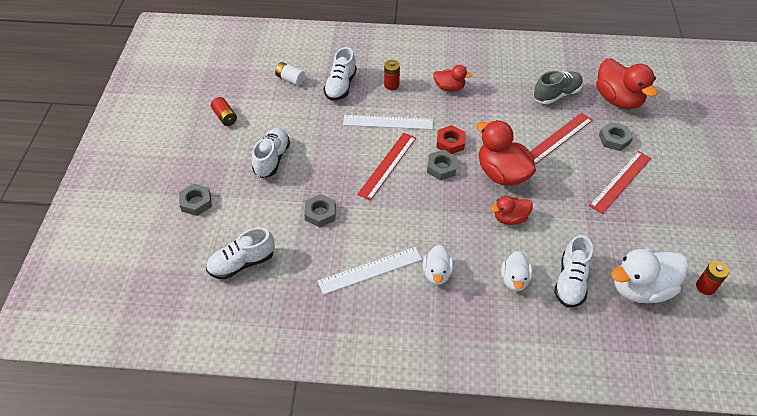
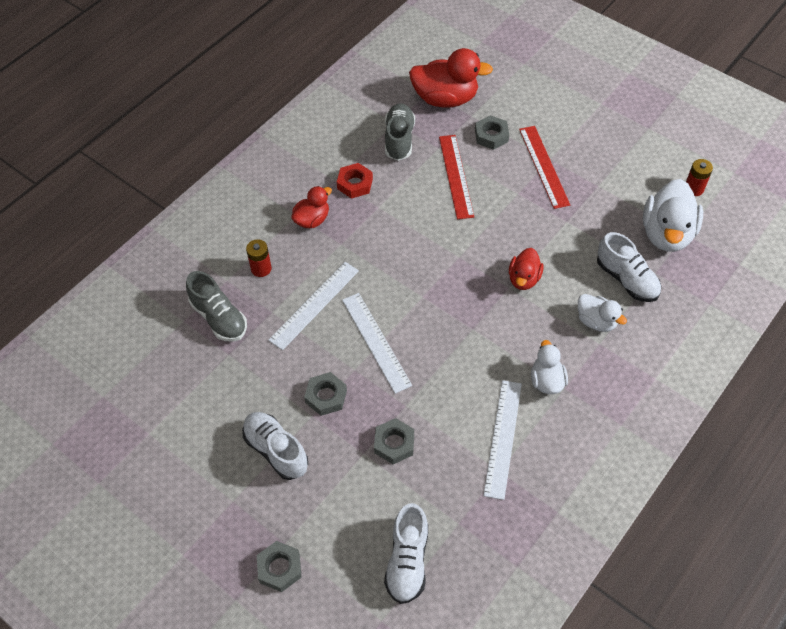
camera: 55 degrees left, 5 degrees up
(225, 117) = (163, 467): red battery -> none
(290, 79) = (161, 363): white battery -> none
(340, 86) = (219, 318): white shoe -> grey shoe
(387, 165) = (376, 342): red ruler -> white ruler
(437, 273) = (546, 381): white duck -> white duck turned 135 degrees counterclockwise
(441, 168) = (417, 295): grey nut -> grey nut (326, 396)
(450, 143) = (390, 267): red nut -> red nut (355, 184)
(502, 173) = (464, 250): red duck -> none

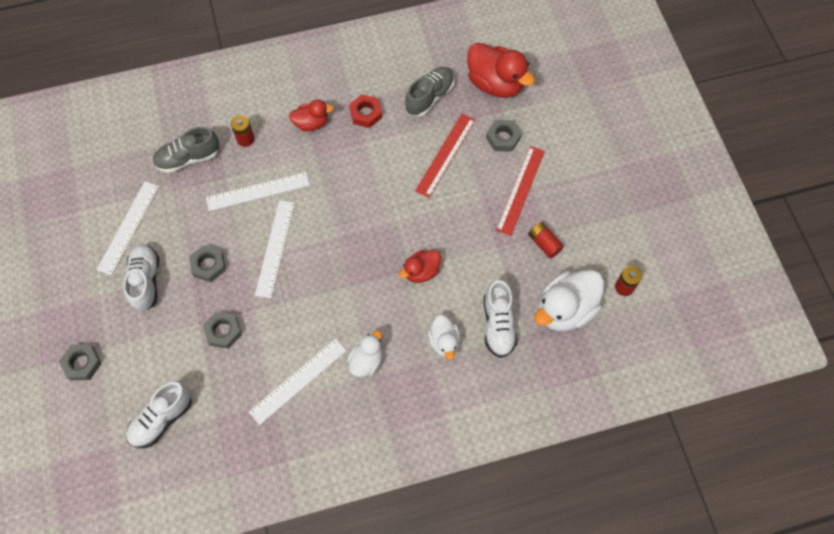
camera: 35 degrees right, 10 degrees up
(213, 414) = (128, 227): none -> white ruler
(219, 318) = (188, 158): grey shoe -> grey shoe turned 75 degrees clockwise
(601, 195) = (544, 243): none -> red battery

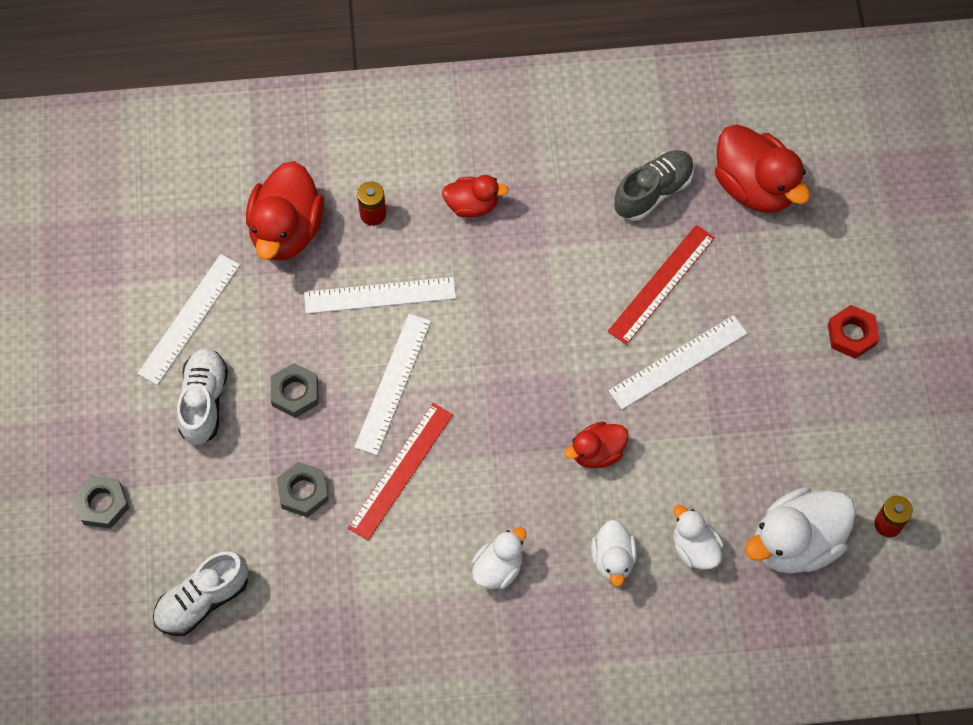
camera: 10 degrees right, 0 degrees up
(188, 158) = (286, 230): grey shoe -> red duck
(298, 381) = (398, 579): white ruler -> white ruler (678, 362)
(366, 113) = (554, 202): red nut -> red nut (852, 334)
(498, 325) = (694, 548): white shoe -> white duck
(503, 138) = (751, 272): grey nut -> none
(520, 190) = (763, 355): red ruler -> red ruler (401, 471)
(544, 243) = (783, 440): red battery -> none

